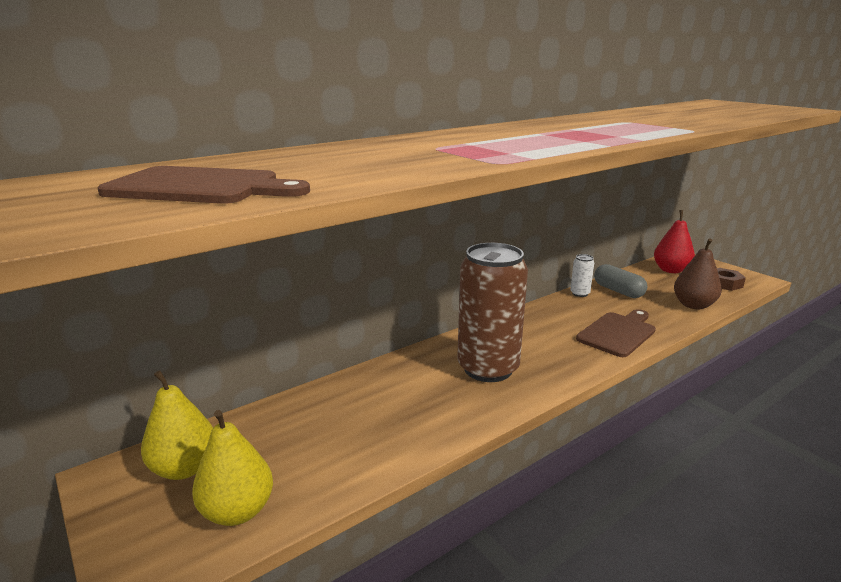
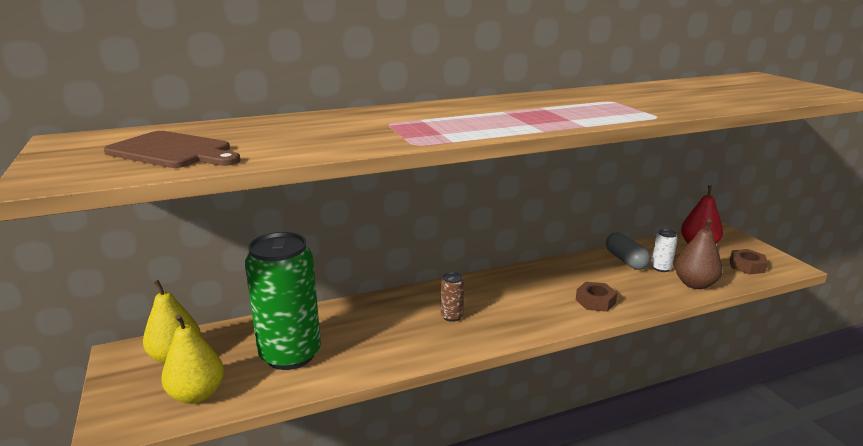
camera: 15 degrees right, 0 degrees up
(331, 440) = (290, 354): none -> green can
(488, 368) = (452, 316): brown can -> brown can, size x0.41
(579, 293) = (585, 258): white can -> white can (661, 268)
(618, 333) = (595, 301): brown cutting board -> brown nut

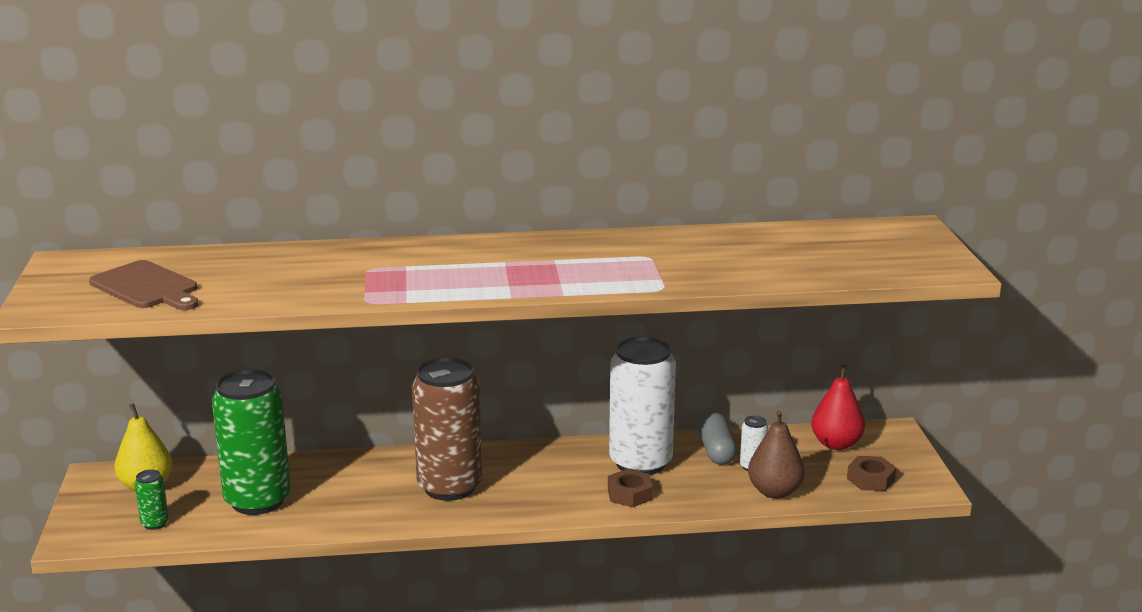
camera: 15 degrees right, 0 degrees up
(197, 394) = (154, 523): yellow pear -> green can
(452, 316) = (449, 487): brown can -> brown can, size x2.46
(581, 276) = (640, 463): none -> white can

